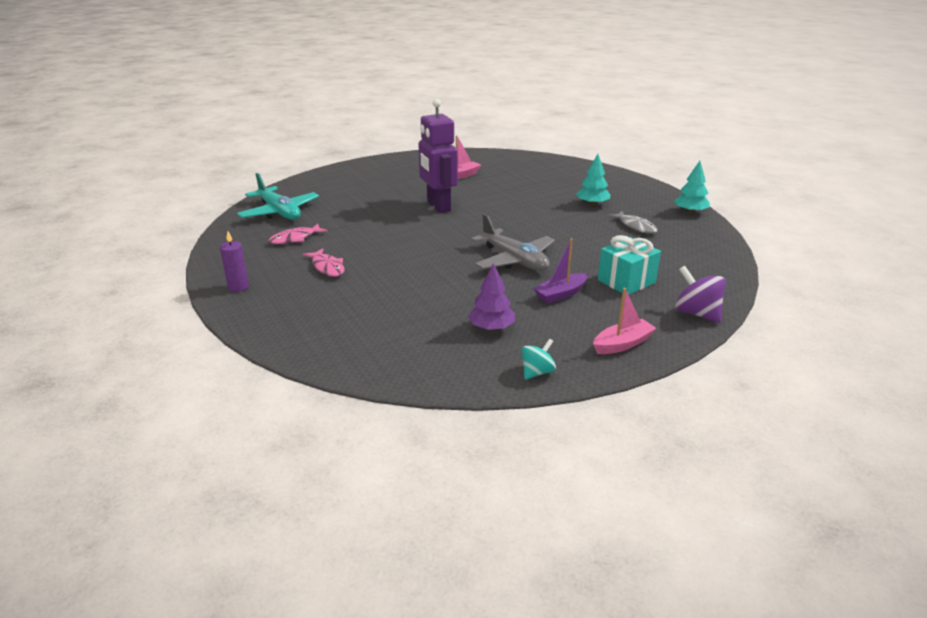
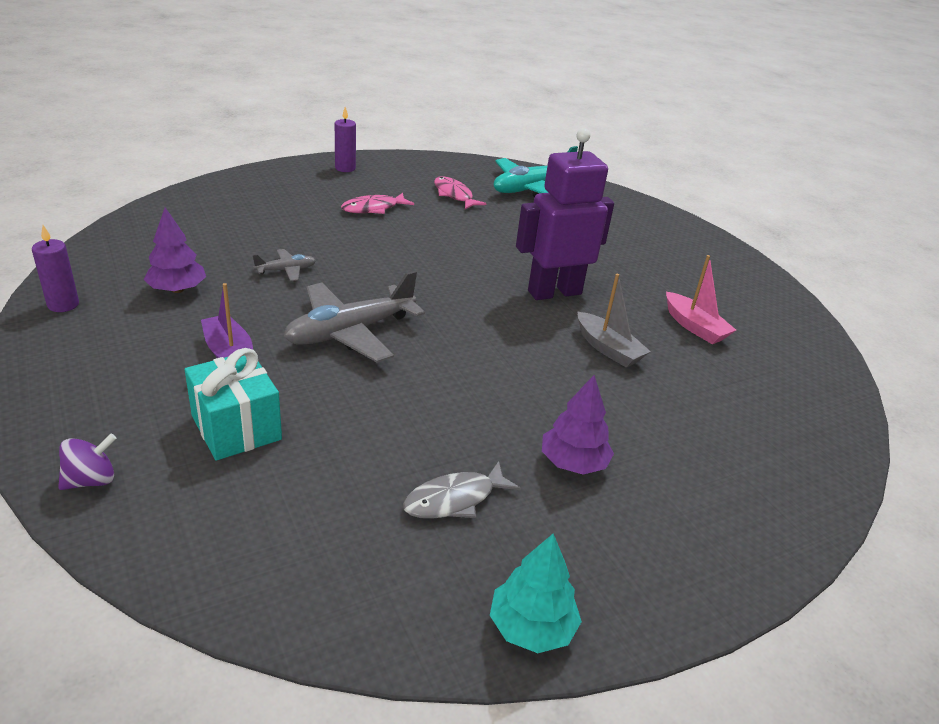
camera: 90 degrees right, 5 degrees up
(444, 290) = (286, 270): none -> grey plane
(493, 195) = (608, 349): none -> grey boat
(537, 372) = (63, 305): turquoise spinning top -> purple candle
(592, 204) = (573, 463): turquoise tree -> purple tree
(622, 344) = (68, 379): pink boat -> none
(696, 313) = (91, 480): purple spinning top -> purple spinning top, size x0.64

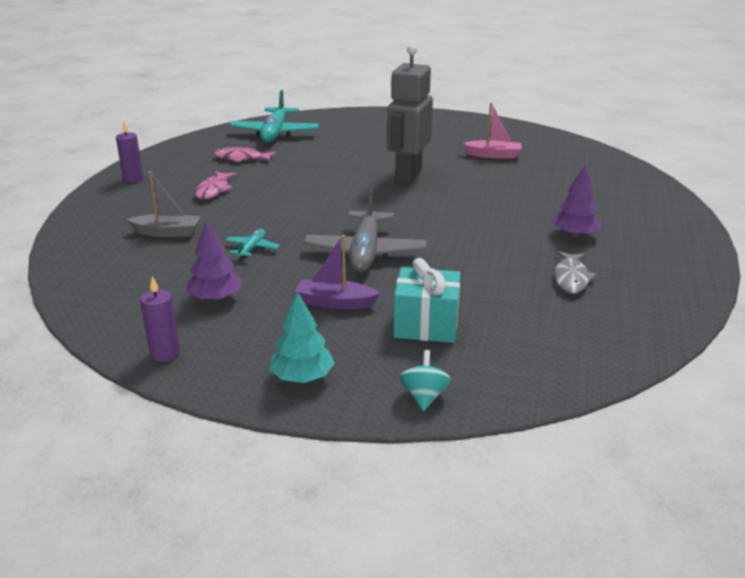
camera: 45 degrees left, 5 degrees down
(91, 480) = (424, 396): purple spinning top -> turquoise spinning top
(286, 270) = (252, 248): grey plane -> turquoise plane
(531, 627) = (686, 293): turquoise tree -> turquoise tree (302, 377)
(554, 292) = (408, 175): purple robot -> grey robot
(608, 349) = (485, 185): grey boat -> grey boat (167, 232)

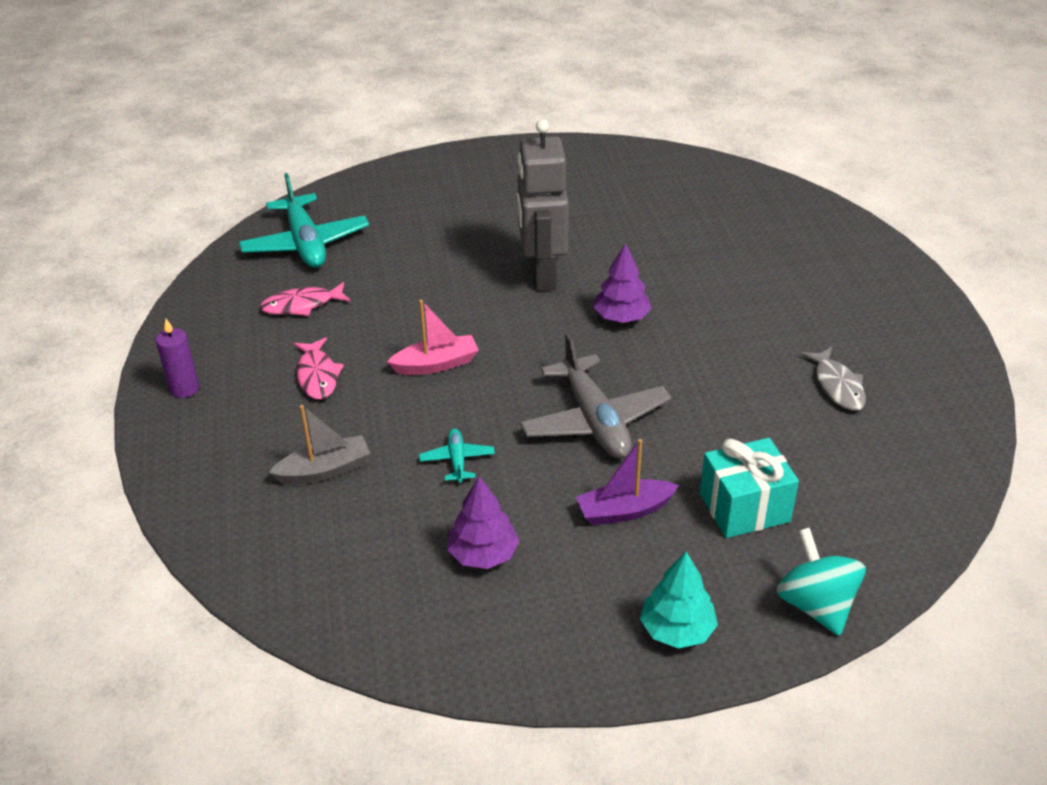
camera: 25 degrees left, 10 degrees up
(165, 353) = (500, 658): purple candle -> none
(424, 396) = (816, 605): turquoise spinning top -> turquoise spinning top, size x1.57
(493, 155) = (615, 209): pink boat -> pink boat (436, 364)
(574, 234) = (795, 317): purple tree -> purple tree (621, 317)

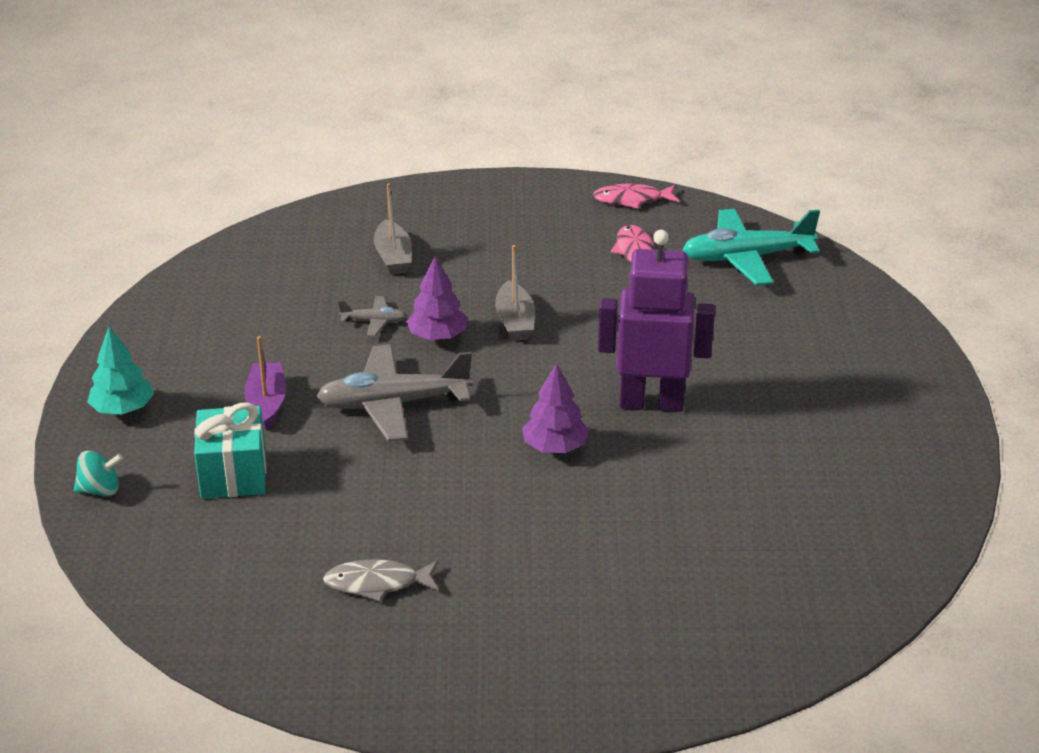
camera: 100 degrees right, 5 degrees down
(184, 389) = (527, 195): purple candle -> none
(317, 375) = (521, 258): pink fish -> pink fish (632, 200)
(436, 364) = (515, 321): pink boat -> grey boat
(457, 460) = (374, 322): turquoise plane -> grey plane
(483, 554) = (257, 325): purple tree -> purple tree (437, 336)
(542, 275) = (651, 403): grey robot -> purple robot
(816, 605) = (100, 490): turquoise spinning top -> turquoise spinning top, size x0.64

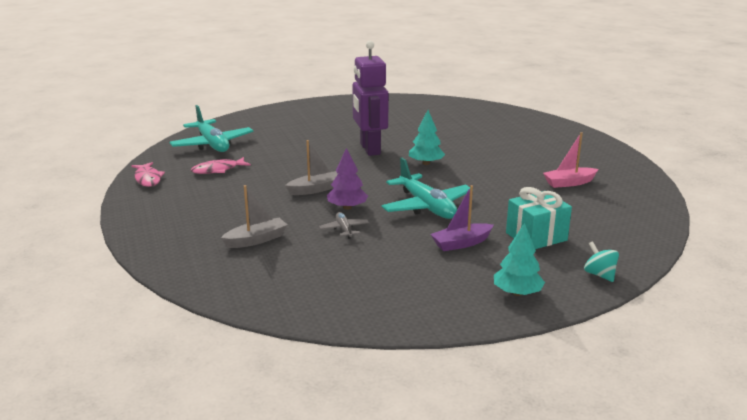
camera: 110 degrees left, 10 degrees down
(377, 583) = (569, 183): grey fish -> pink boat
(393, 404) = (426, 206): grey plane -> turquoise plane
(555, 447) = (426, 163): purple tree -> turquoise tree

